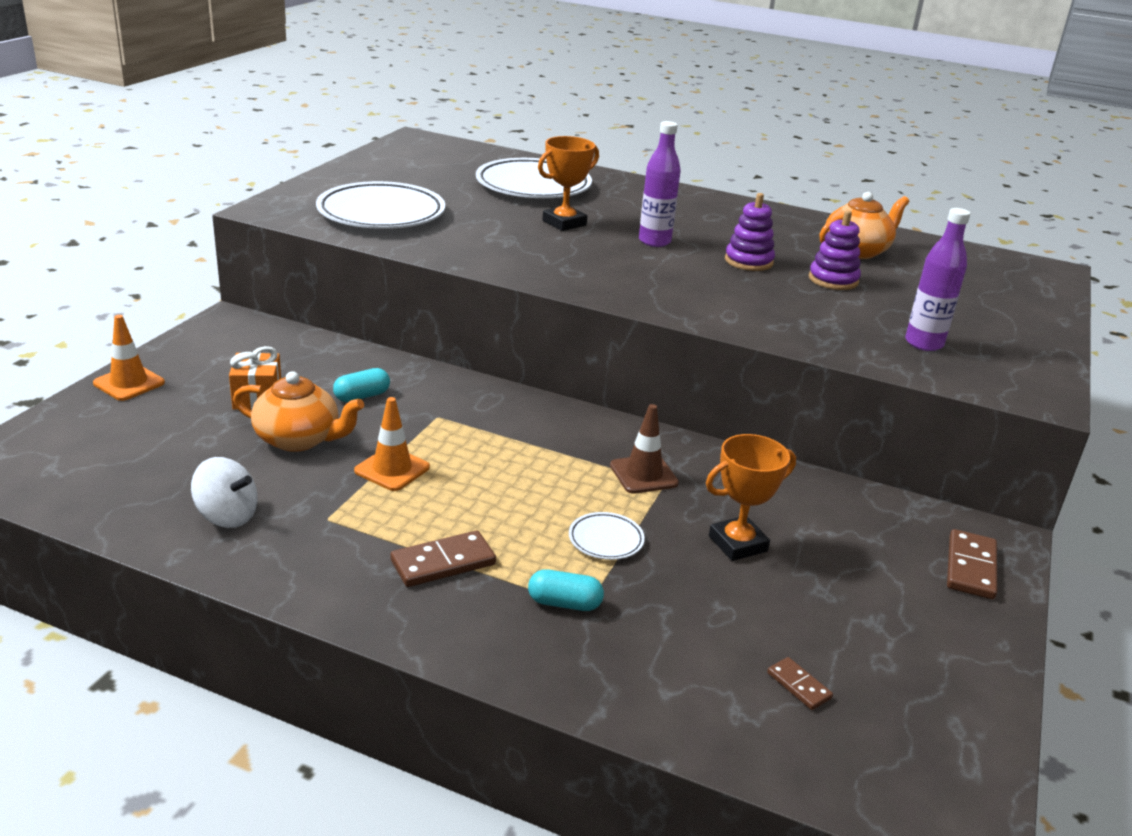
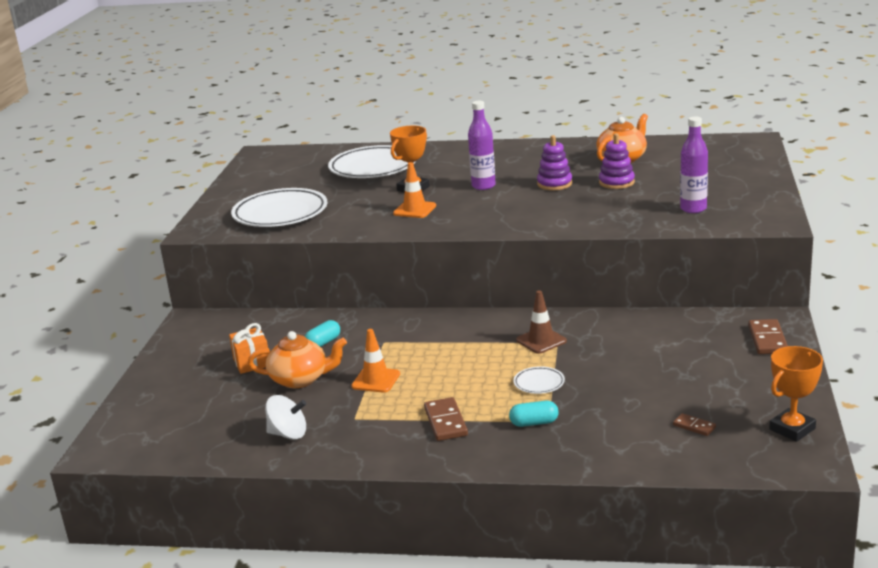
camera: 10 degrees left, 5 degrees down
(129, 383) = (154, 377): orange traffic cone -> orange traffic cone (414, 210)
(443, 562) = (445, 422): brown domino -> brown domino turned 60 degrees counterclockwise
(737, 544) = (621, 364): orange trophy -> orange trophy (792, 429)

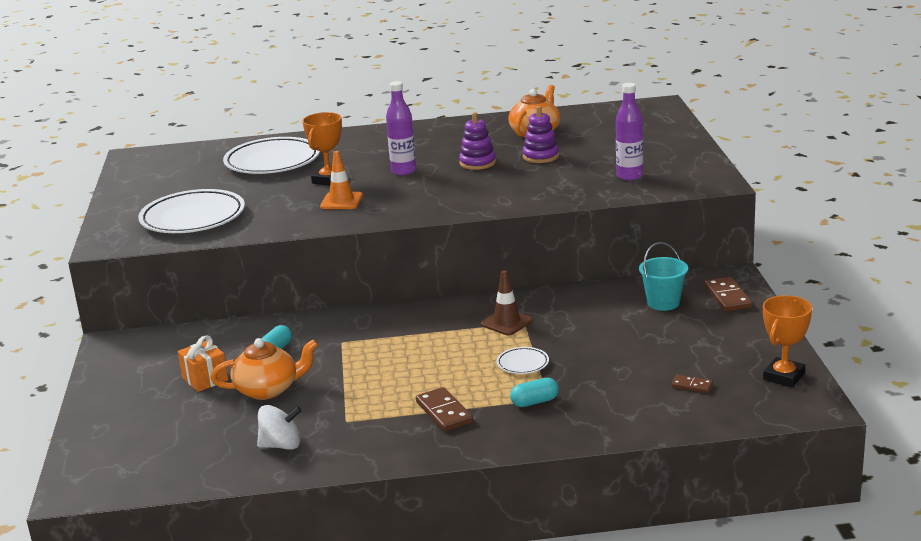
camera: 15 degrees left, 0 degrees up
(376, 380) = (351, 381): orange traffic cone -> none
(700, 338) = (663, 303): none -> turquoise bucket

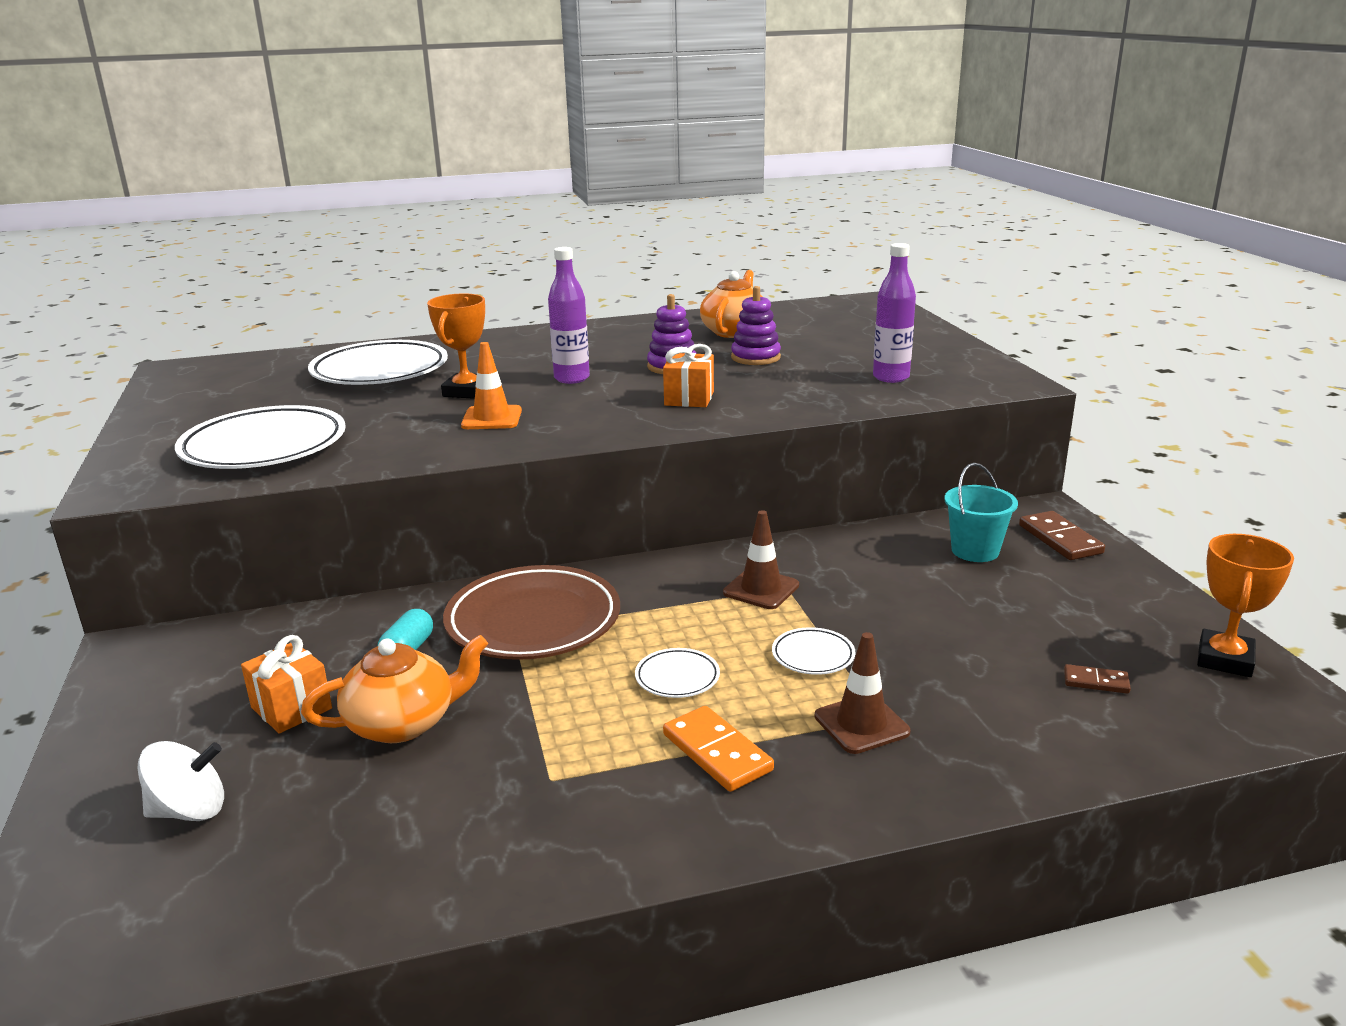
camera: 10 degrees left, 0 degrees up
(281, 445) = (441, 839): white spinning top -> white spinning top (189, 810)
(355, 336) = (533, 621): none -> brown plate
(434, 372) = (677, 677): none -> white plate
(444, 412) = (717, 752): brown domino -> orange domino
(479, 189) = (689, 398): none -> orange gift
(534, 402) = (861, 724): turquoise capsule -> brown traffic cone

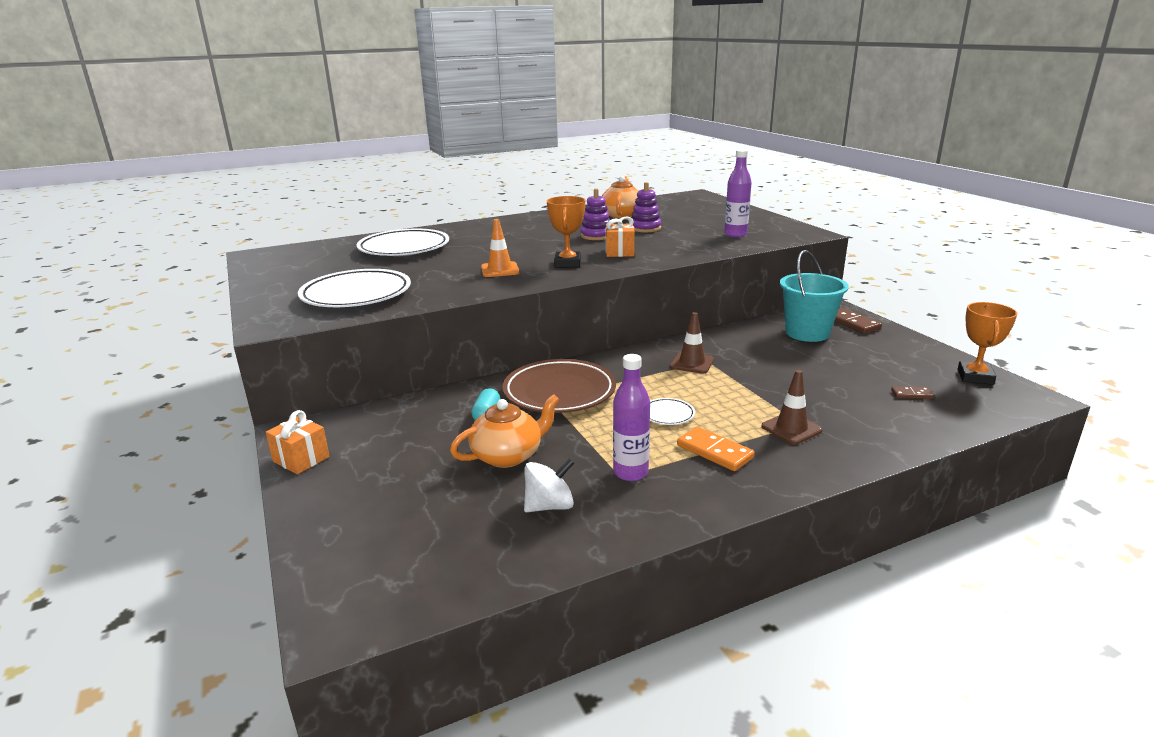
camera: 10 degrees left, 0 degrees up
(189, 810) = (394, 518): white spinning top -> white spinning top (549, 506)
(291, 708) = (428, 454): orange gift -> orange gift (301, 459)
(466, 391) = (471, 256): orange trophy -> orange trophy (567, 263)
(572, 378) = (536, 245): purple bottle -> purple bottle (630, 472)
(813, 656) = (743, 395): white plate -> none
(975, 551) = (807, 333): turquoise bucket -> turquoise bucket, size x1.50

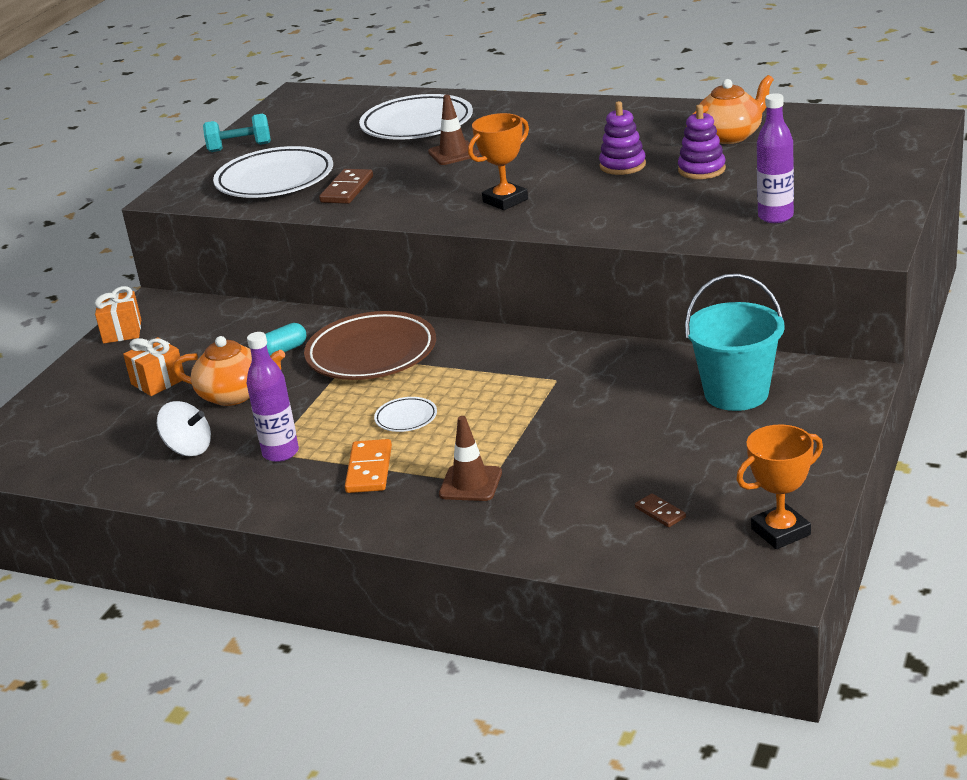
camera: 50 degrees right, 5 degrees up
(273, 288) = (240, 147): none -> turquoise dumbbell
(500, 270) = (432, 188): orange traffic cone -> none
(619, 252) = (587, 201): orange gift -> orange gift (158, 381)
(692, 363) = (538, 375): brown traffic cone -> brown traffic cone (453, 153)
(852, 323) = (822, 405): brown domino -> brown domino (347, 189)

